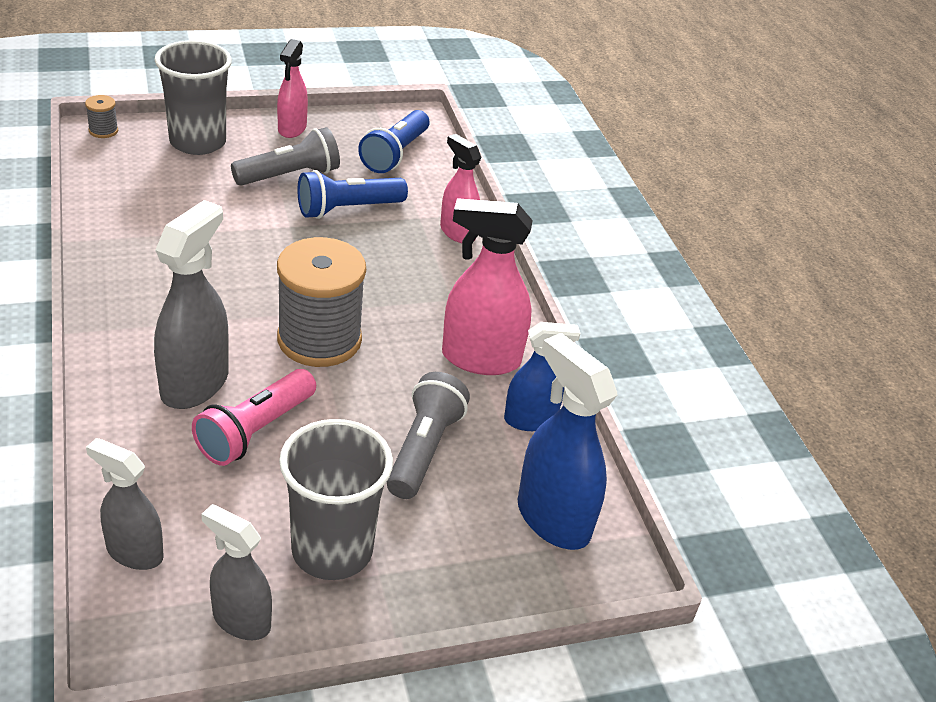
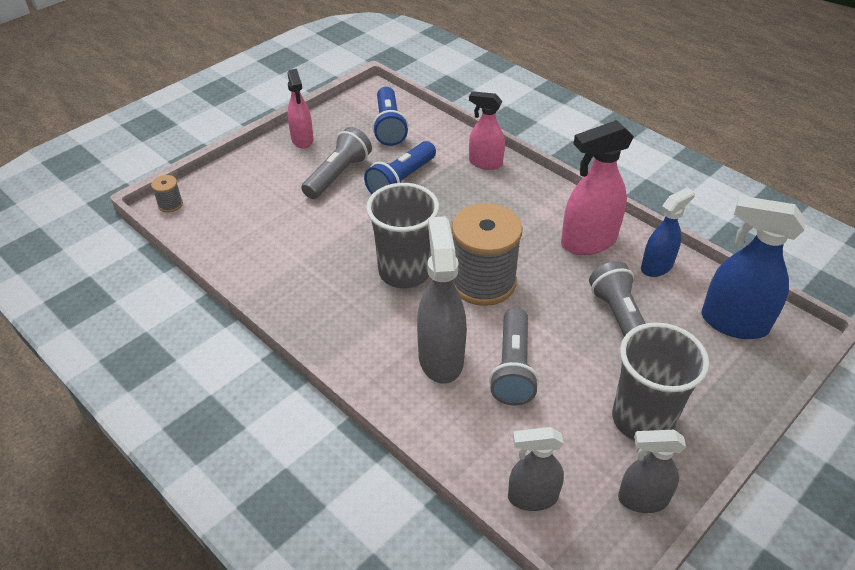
camera: 25 degrees left, 5 degrees up
(198, 142) = (248, 180): grey cup -> grey cup (404, 272)
(255, 431) = (513, 368): pink flashlight -> grey flashlight

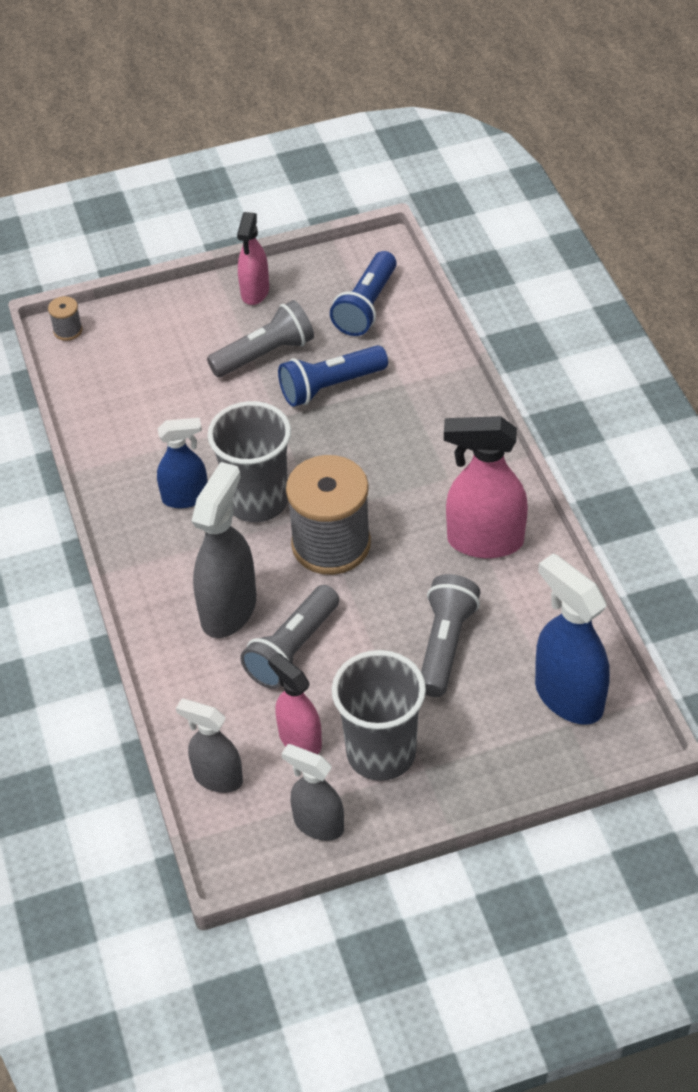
camera: 30 degrees right, 5 degrees up
(485, 163) = (444, 396): pink spray bottle -> pink spray bottle (299, 739)
(657, 266) = (539, 600): blue spray bottle -> blue spray bottle (186, 497)

